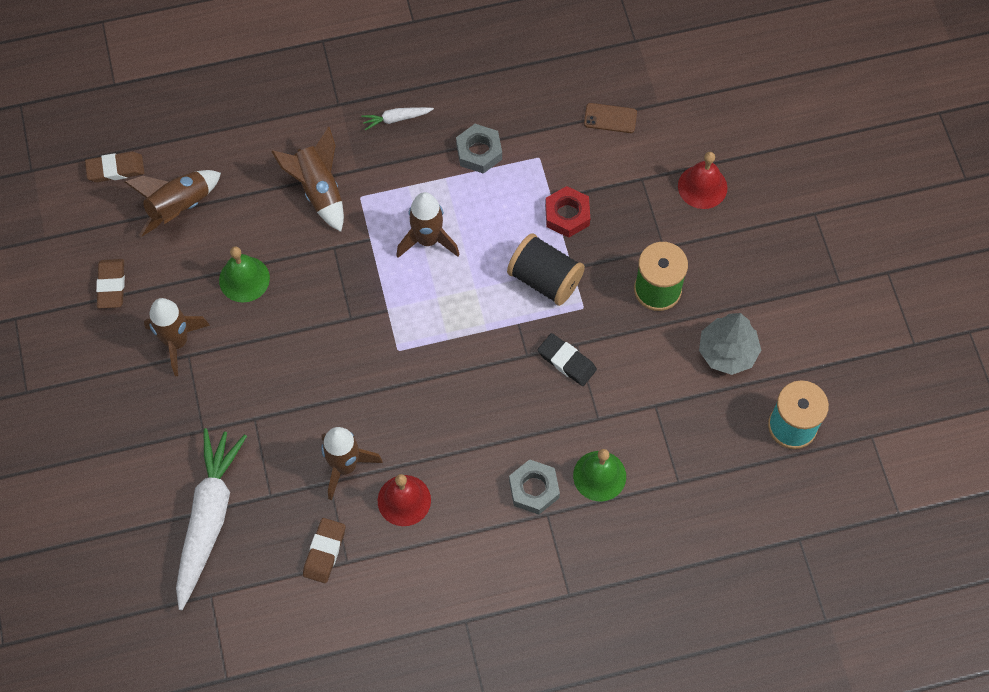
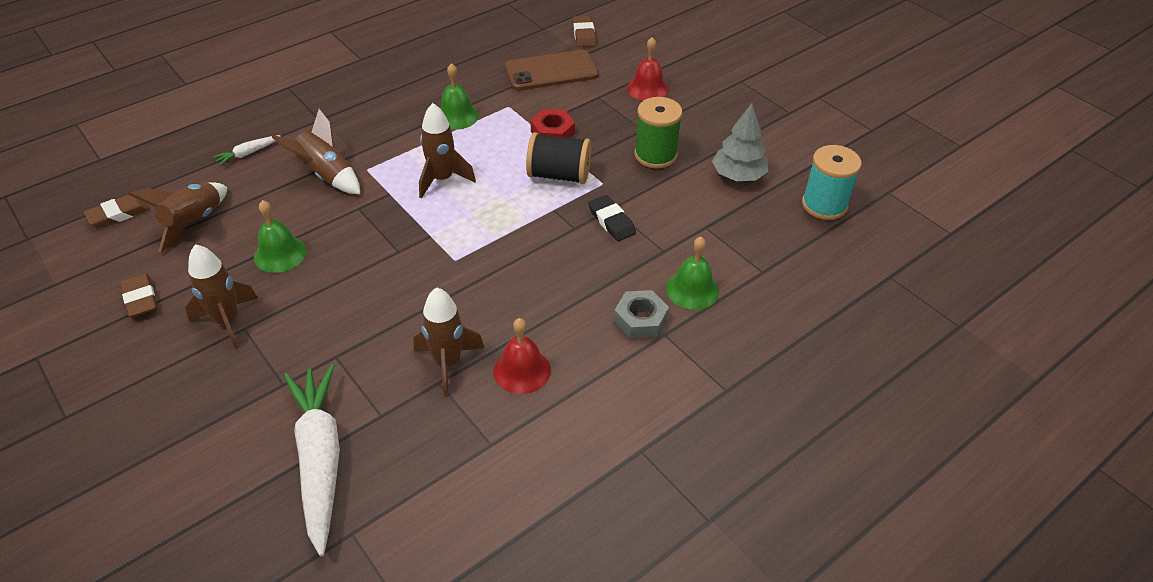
camera: 25 degrees left, 20 degrees down
(324, 551) = (462, 443): brown eraser -> brown eraser (584, 34)
(396, 119) = (375, 115): white carrot -> white carrot (248, 153)
(479, 152) = (457, 116): grey nut -> green bell
(566, 361) = (611, 221): black eraser -> black eraser turned 45 degrees clockwise
(610, 118) = (551, 71): brown phone -> brown phone, size x2.04

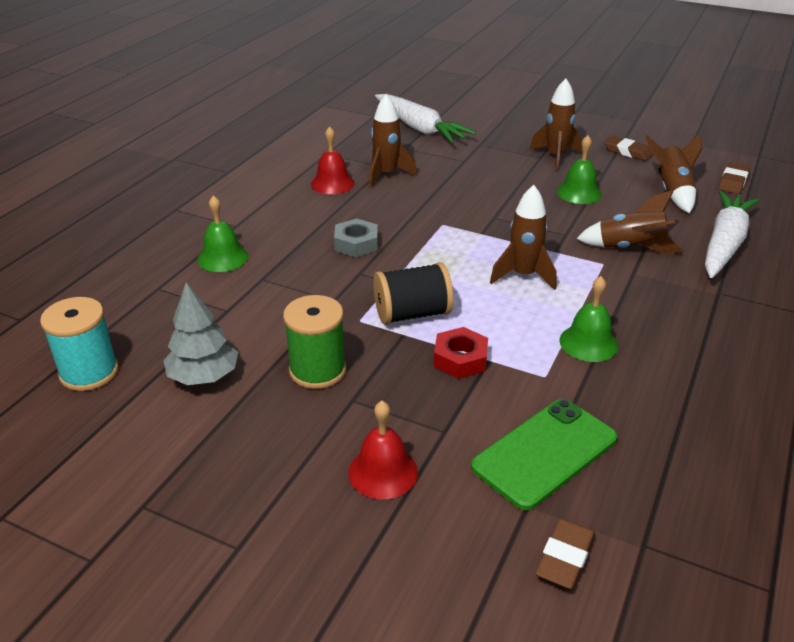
camera: 155 degrees right, 10 degrees down
(248, 153) = (724, 244): white carrot -> white carrot, size x2.35
(551, 71) = (545, 453): brown phone -> green phone
(584, 34) = (565, 557): brown eraser -> brown eraser turned 60 degrees clockwise
(611, 221) = (327, 288): black eraser -> none
(640, 319) = (260, 228): grey nut -> grey nut (356, 244)

